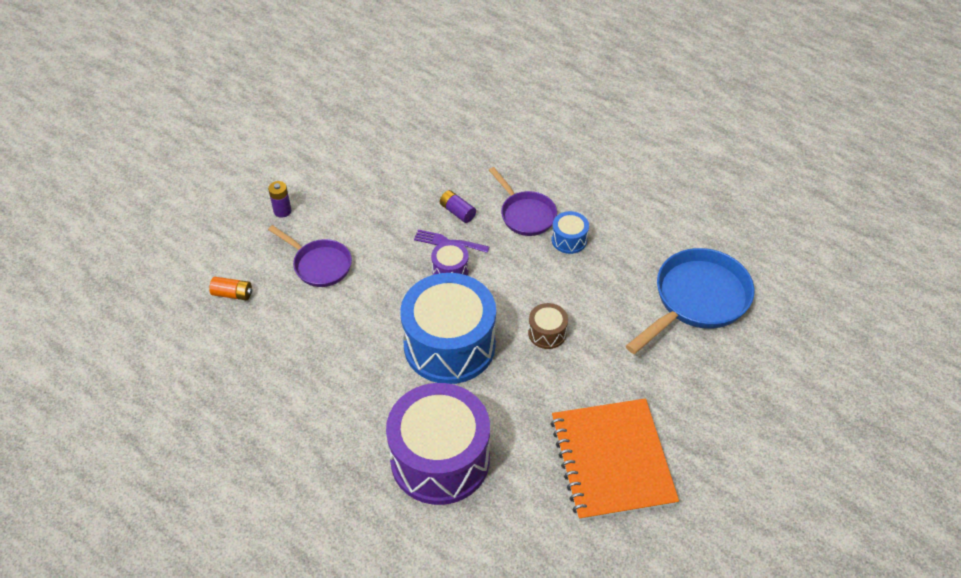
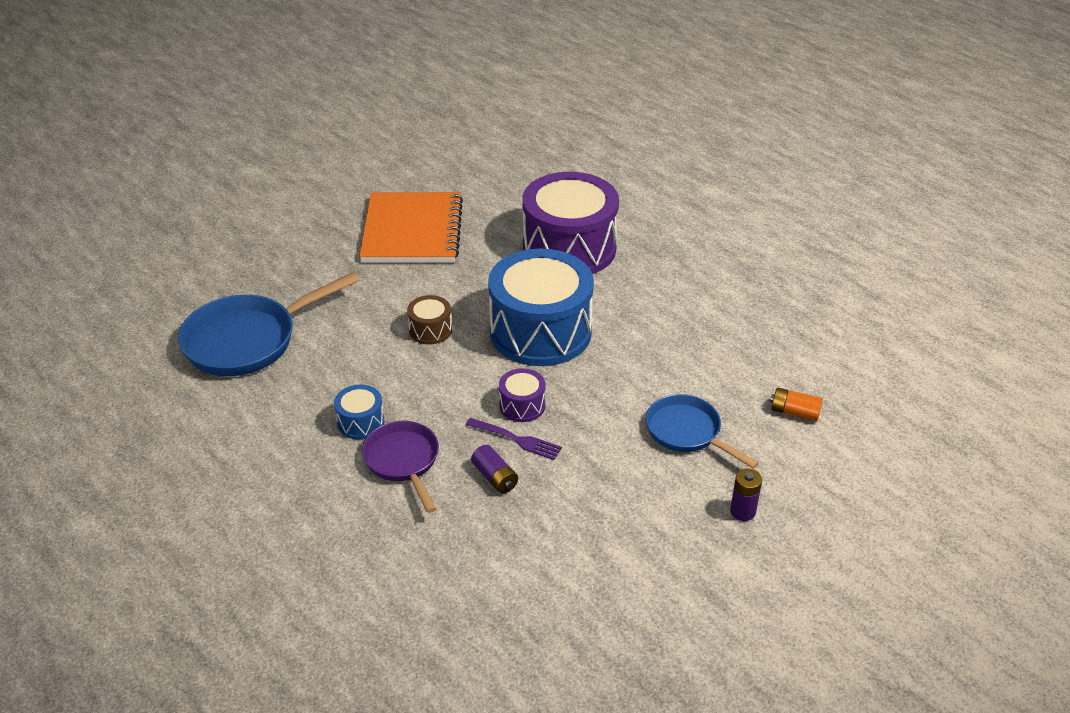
camera: 170 degrees left, 10 degrees down
(319, 265) = (687, 432): purple pan -> blue pan

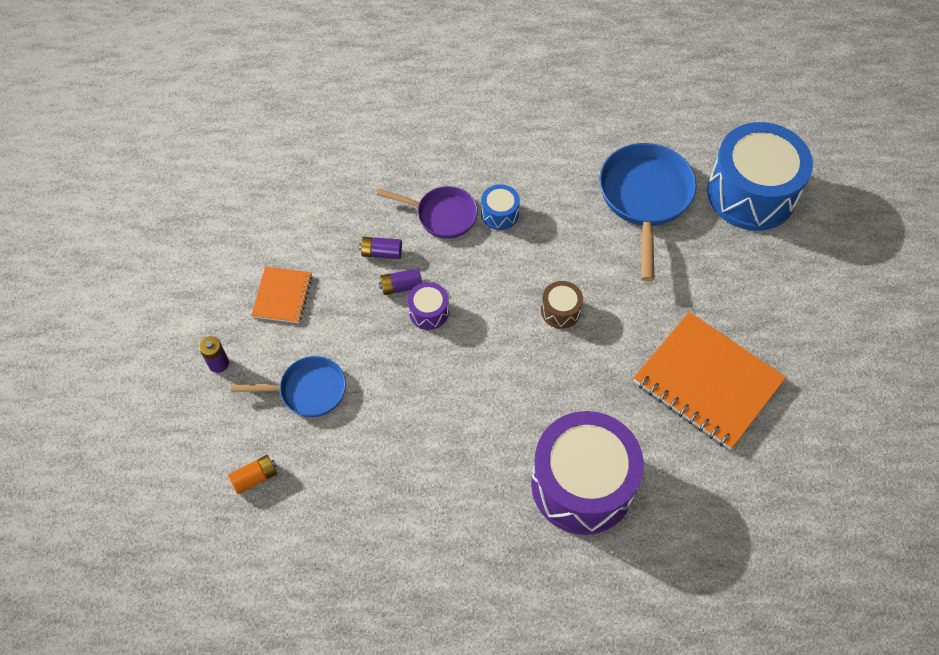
camera: 130 degrees right, 20 degrees up
(516, 439) = (401, 286): purple fork -> purple battery
(540, 331) = (494, 380): blue drum -> blue drum (751, 193)
(624, 517) = (282, 296): none -> orange notebook

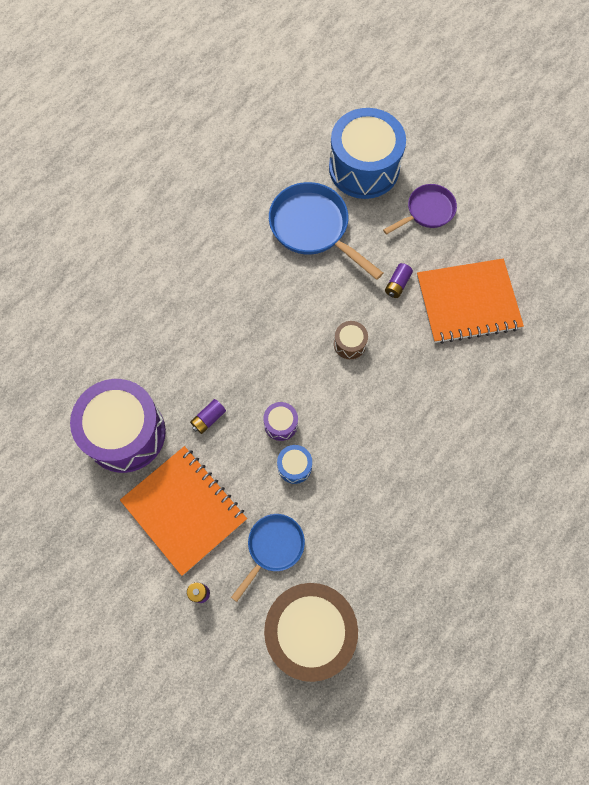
camera: 50 degrees left, 10 degrees up
(255, 477) = (310, 631): orange battery -> brown drum
(282, 296) = (184, 510): orange notebook -> orange notebook, size x1.94
(401, 286) = (246, 426): purple battery -> purple battery (397, 284)
(442, 215) = (214, 357): purple pan -> purple pan (427, 211)
(499, 214) = (246, 321): blue drum -> blue drum (294, 466)
(582, 484) = (476, 429): purple drum -> purple drum (125, 433)

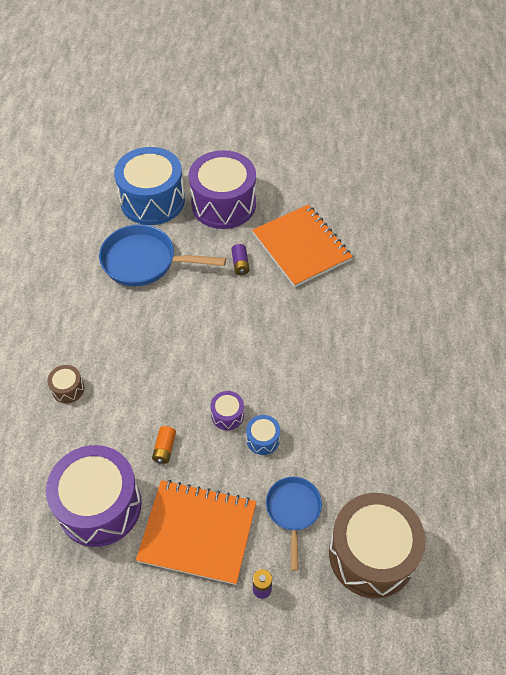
camera: 35 degrees left, 15 degrees down
(208, 419) = (164, 448): purple battery -> orange battery
(349, 344) = (236, 325): brown drum -> brown drum (68, 389)
(427, 211) = (223, 204): purple pan -> purple drum
(468, 302) = (301, 247): orange notebook -> orange notebook turned 75 degrees counterclockwise

